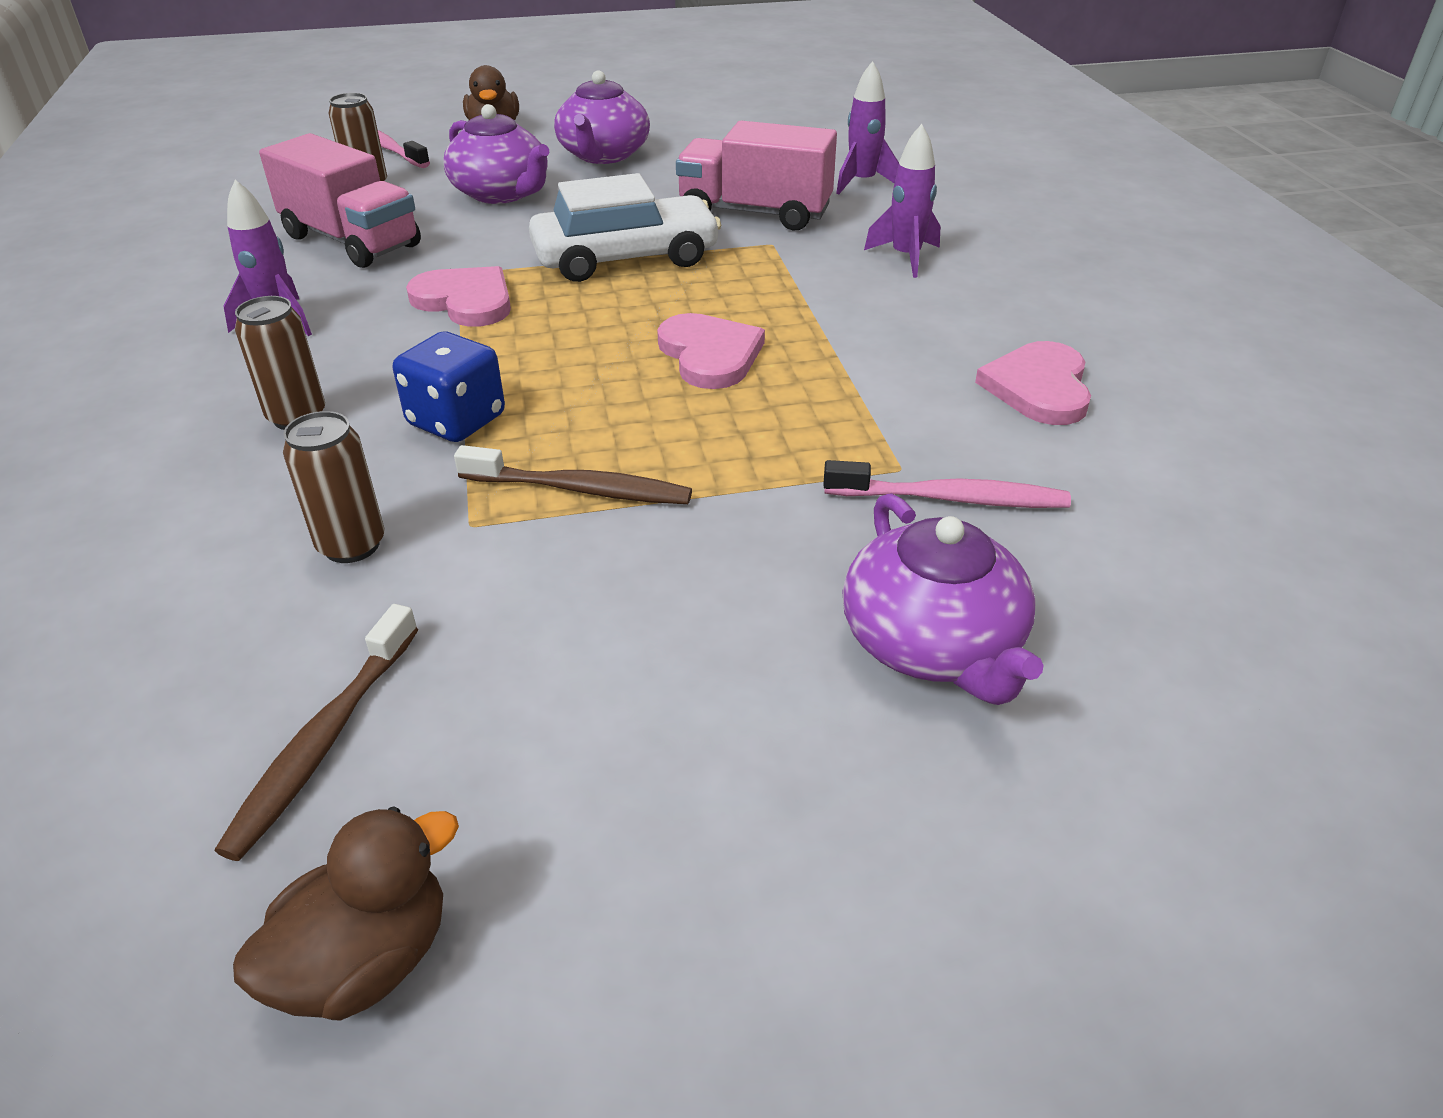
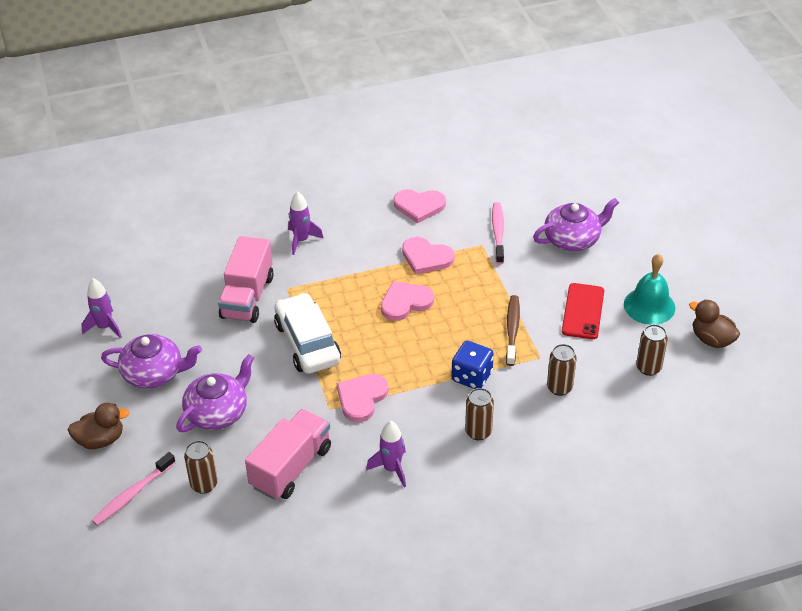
camera: 95 degrees left, 5 degrees up
(325, 739) = (648, 368): brown toothbrush -> brown can
(594, 792) = (649, 306): none -> turquoise bell
(611, 624) = (583, 311): none -> red phone
(853, 387) = (426, 257): none -> pink heart
(862, 183) = (204, 256): purple rocket -> purple rocket (105, 327)

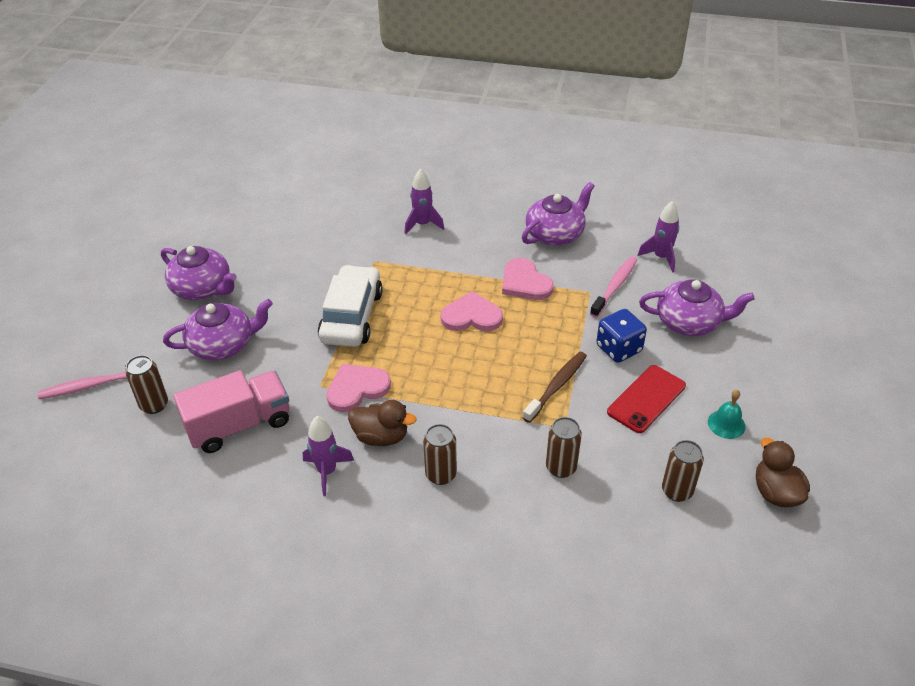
camera: 30 degrees right, 0 degrees up
(100, 440) = (111, 326): brown duck -> brown duck (381, 436)
(105, 327) = (200, 234): purple rocket -> purple rocket (661, 257)
(247, 297) = (335, 255): pink truck -> none
(419, 206) = (555, 234): pink heart -> purple teapot
(471, 376) = (478, 415): blue dice -> blue dice (618, 348)
(649, 306) = (726, 424): turquoise bell -> turquoise bell, size x0.59

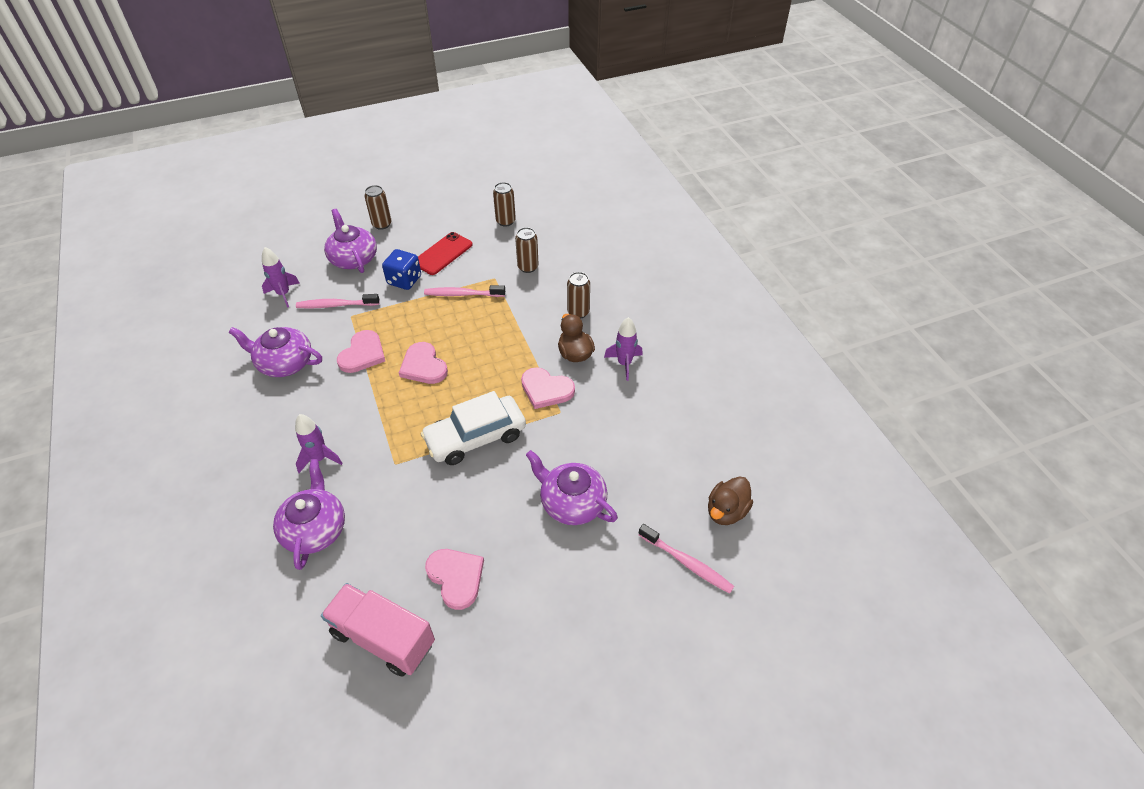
camera: 125 degrees left, 5 degrees up
(154, 405) = (664, 501): brown can -> brown can (382, 224)
(203, 288) = (520, 573): purple teapot -> purple teapot (315, 529)
(239, 425) = (633, 434): pink truck -> pink truck (383, 638)
(240, 256) = (456, 577): none -> pink heart
(556, 386) = (463, 294): brown toothbrush -> pink toothbrush
(646, 399) = (443, 254): red phone -> red phone turned 60 degrees counterclockwise
(726, 424) = (439, 219): turquoise bell -> none
(776, 492) = (476, 190): brown duck -> brown duck (726, 511)

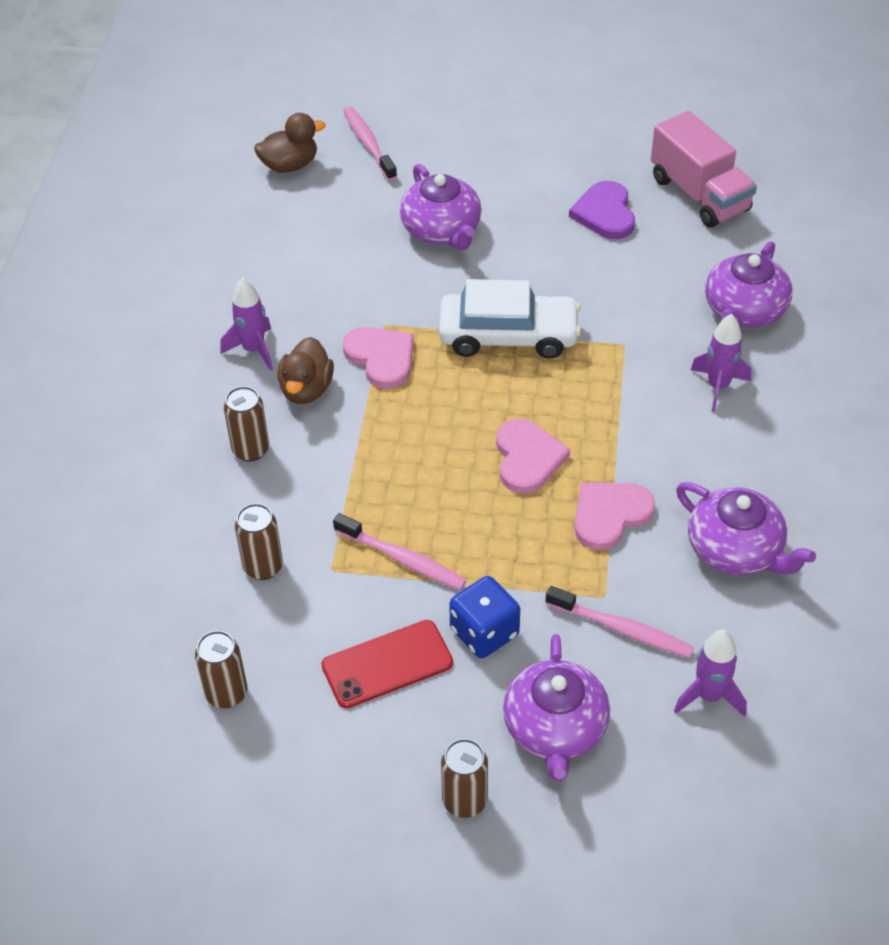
camera: 150 degrees left, 0 degrees up
(456, 577) = (605, 213): pink heart -> purple heart

